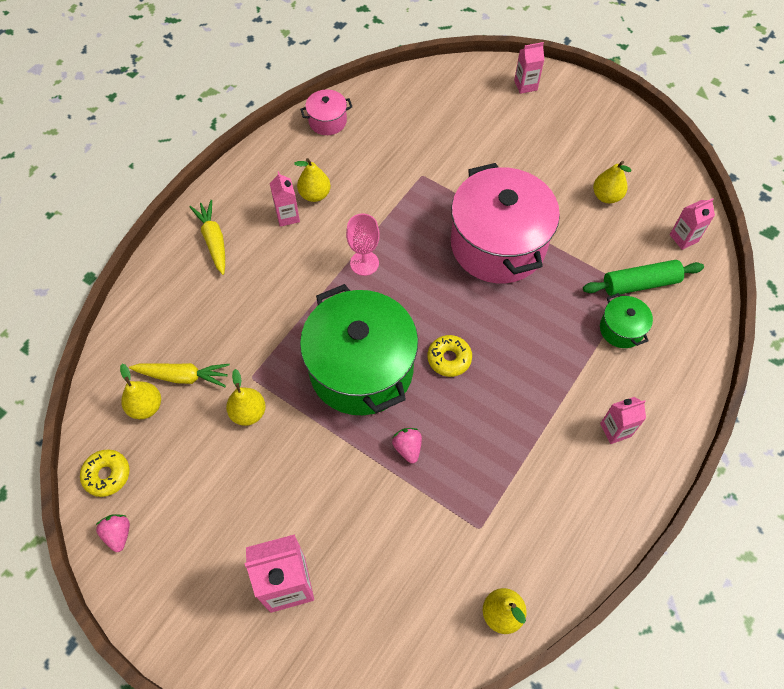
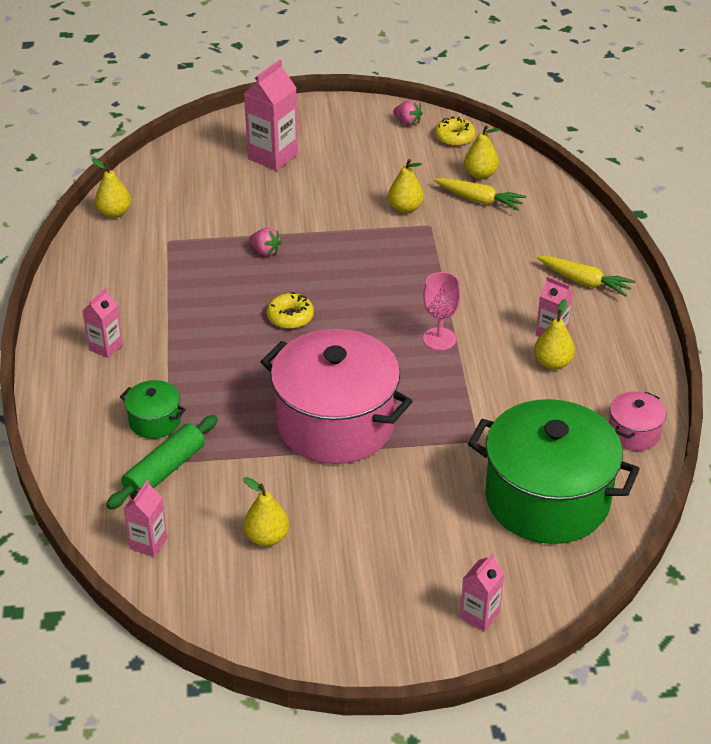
camera: 140 degrees right, 20 degrees down
(183, 376) = (479, 200): yellow carrot -> yellow carrot turned 120 degrees counterclockwise
(361, 369) = (354, 273): green pot -> green pot (547, 499)

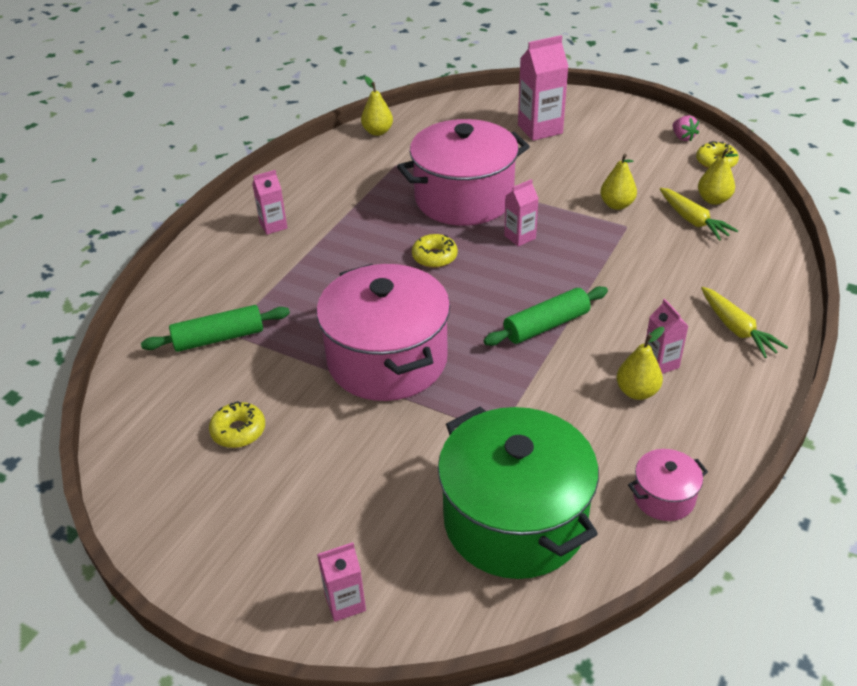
camera: 35 degrees right, 0 degrees up
(148, 543) = (149, 390): pink carton -> pink carton (520, 237)
(155, 421) = (251, 296): green pot -> none
(265, 251) = (464, 198): pink strawberry -> pink pot
(267, 537) = (238, 431): yellow pear -> yellow donut
(439, 339) = (546, 325): pink goblet -> green rolling pin

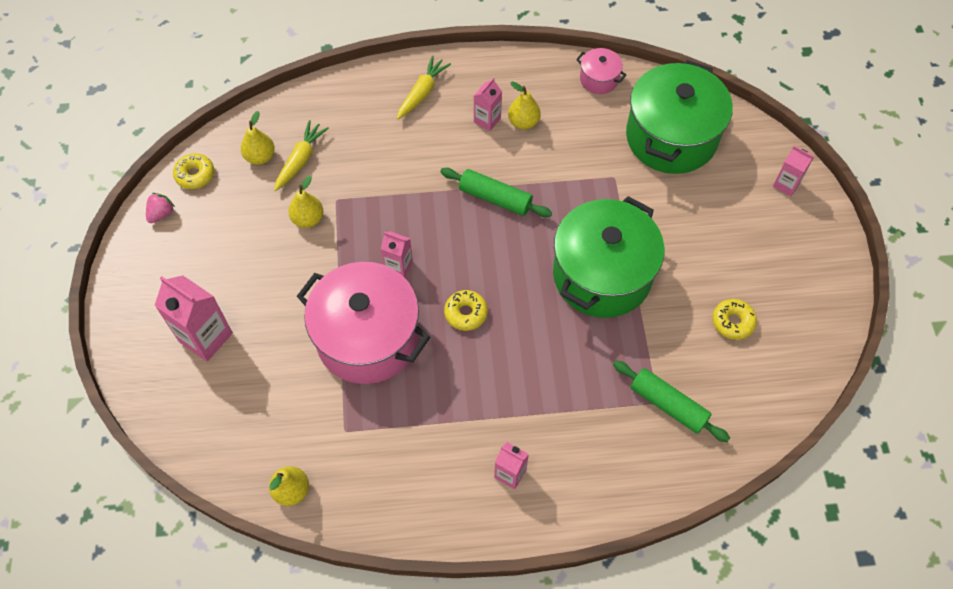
camera: 125 degrees left, 20 degrees up
(387, 360) = (602, 275): pink pot -> green pot

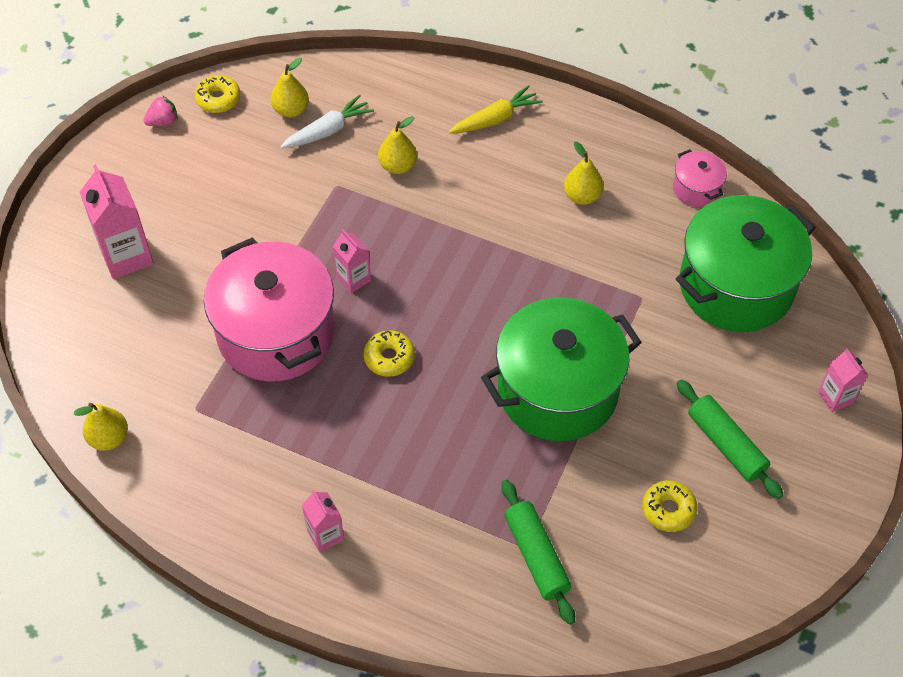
camera: 30 degrees right, 5 degrees down
(300, 160) = (328, 131): yellow carrot -> white carrot
(308, 219) = (296, 191): yellow pear -> yellow pear (398, 166)
(487, 120) = (544, 177): pink carton -> none
(495, 198) = (498, 259): green rolling pin -> green rolling pin (726, 444)

